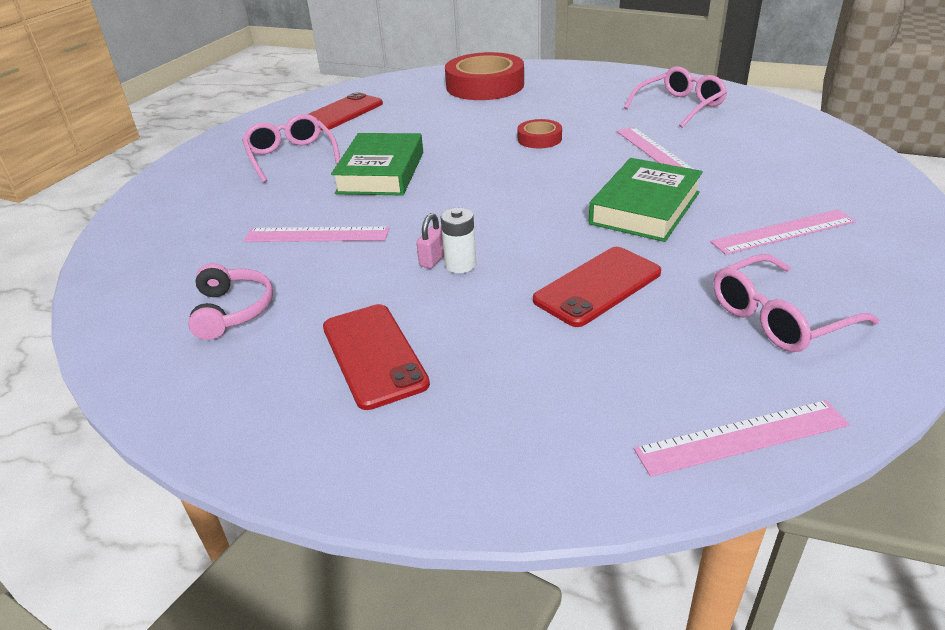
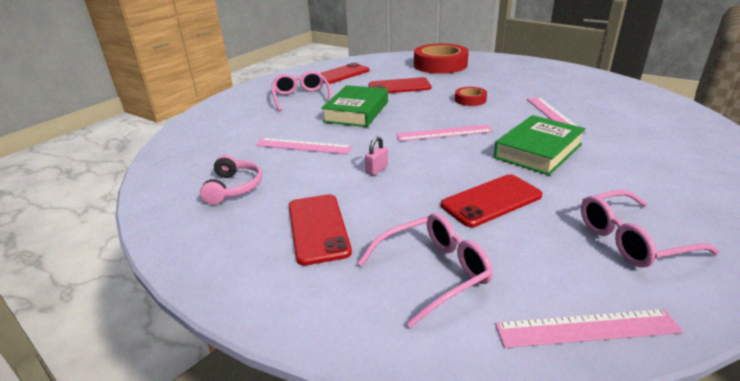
camera: 10 degrees right, 5 degrees down
(433, 126) = (399, 87): none -> red phone
(460, 265) = (394, 175): white battery -> none
(679, 106) = (577, 87): pink glasses -> pink glasses (433, 272)
(783, 232) = (644, 178): pink ruler -> pink ruler (444, 133)

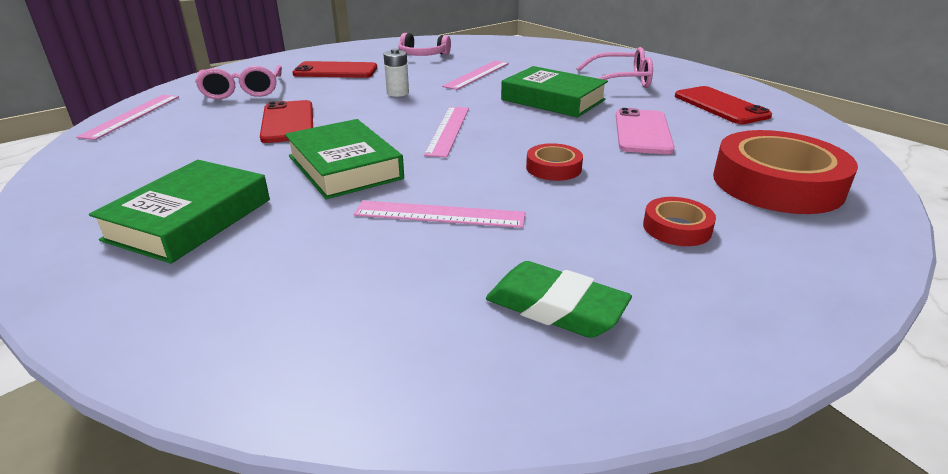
camera: 105 degrees right, 0 degrees up
(377, 169) = (397, 93): pink padlock -> white battery
(399, 87) = (642, 132): red phone -> pink phone
(502, 76) = (677, 228): none -> red tape
(585, 87) = (555, 308): none -> green eraser
(632, 240) = (154, 157): pink glasses -> none
(663, 176) = (190, 219): none -> green book

